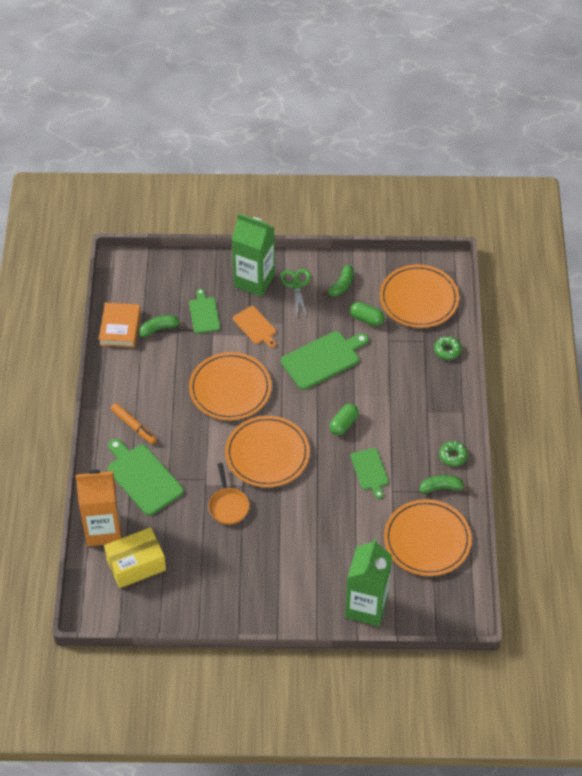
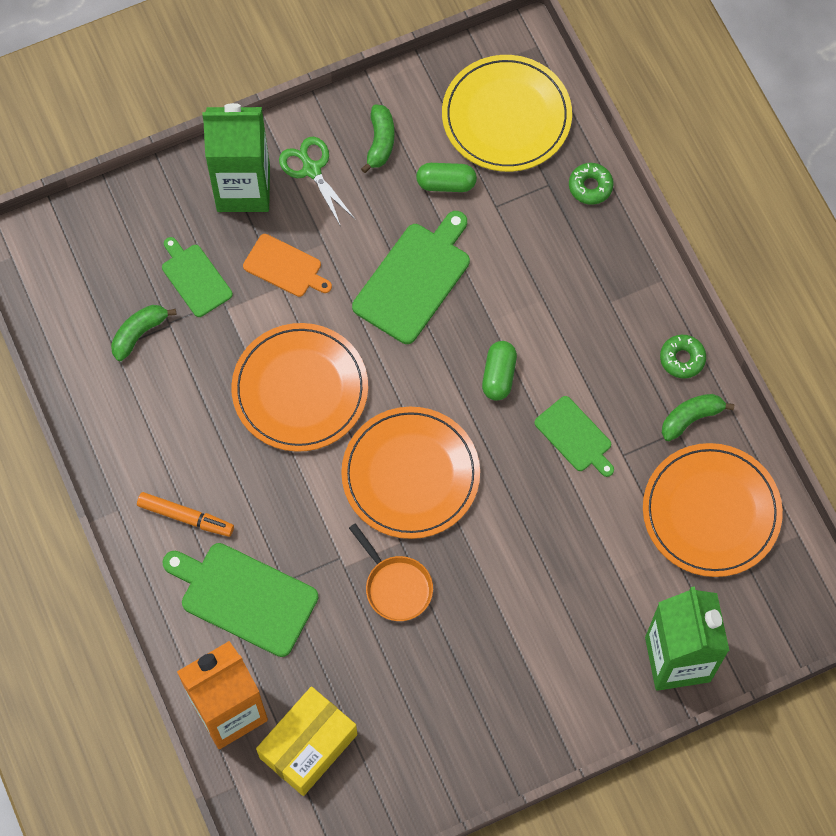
camera: 25 degrees left, 15 degrees up
(120, 328) = (77, 358): orange book -> none
(418, 299) = (506, 116): orange plate -> yellow plate

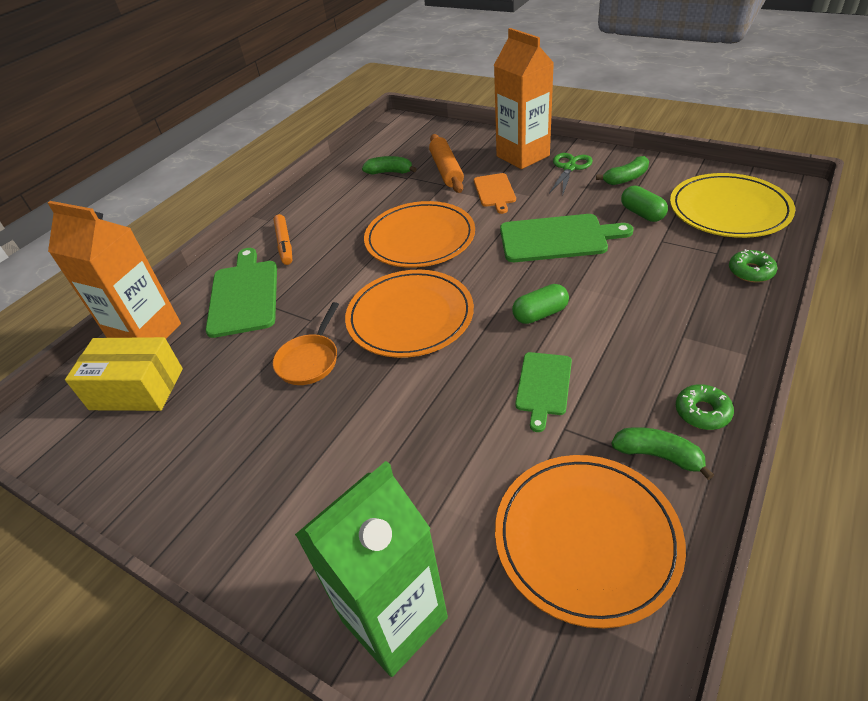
camera: 60 degrees right, 25 degrees down
(195, 278) = (446, 170): green cutting board -> orange rolling pin
(243, 188) = (522, 156): green carton -> orange carton

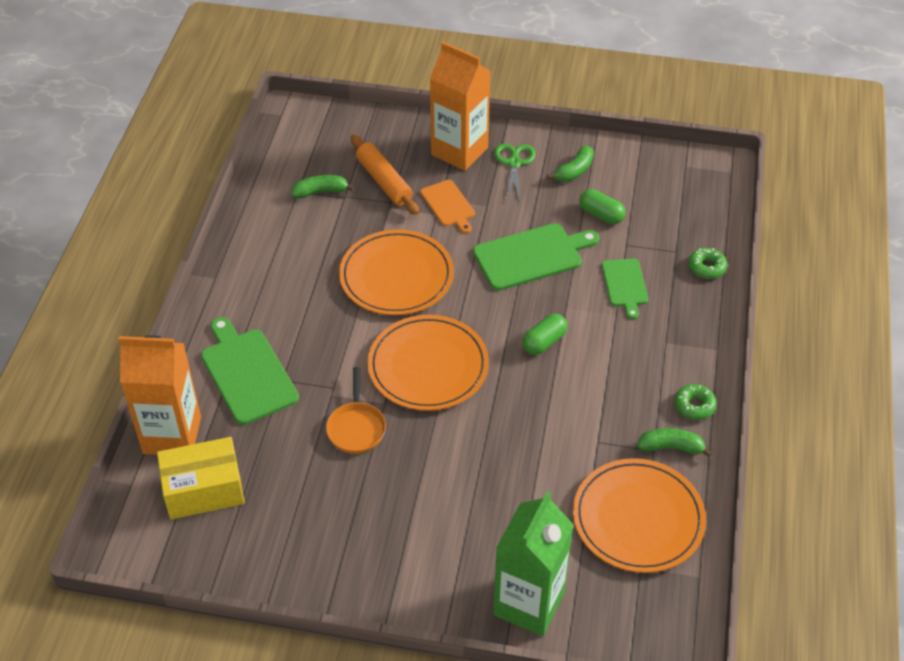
camera: 25 degrees left, 5 degrees up
(284, 244) = (254, 305): orange marker -> none
(543, 386) = (570, 409): green cutting board -> green cutting board (625, 285)
(729, 209) = (676, 199): yellow plate -> none

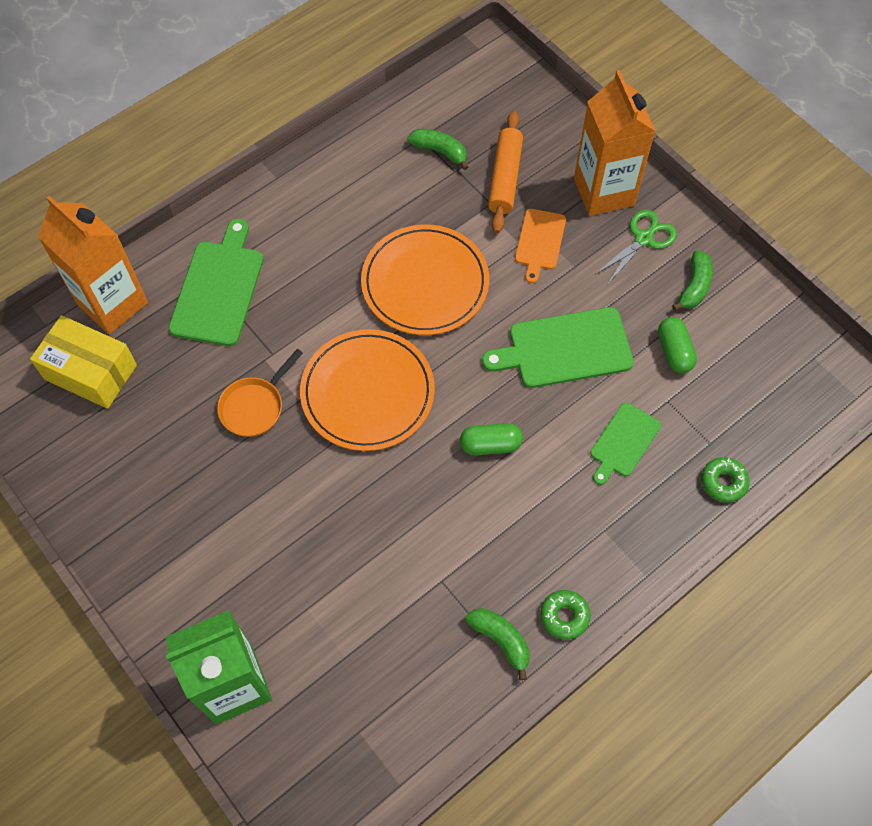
camera: 40 degrees right, 15 degrees up
(531, 256) = (565, 348): green cutting board -> green cutting board turned 150 degrees clockwise
(574, 171) = (694, 286): green banana -> green banana turned 60 degrees counterclockwise
(638, 518) = (402, 684): orange plate -> none

